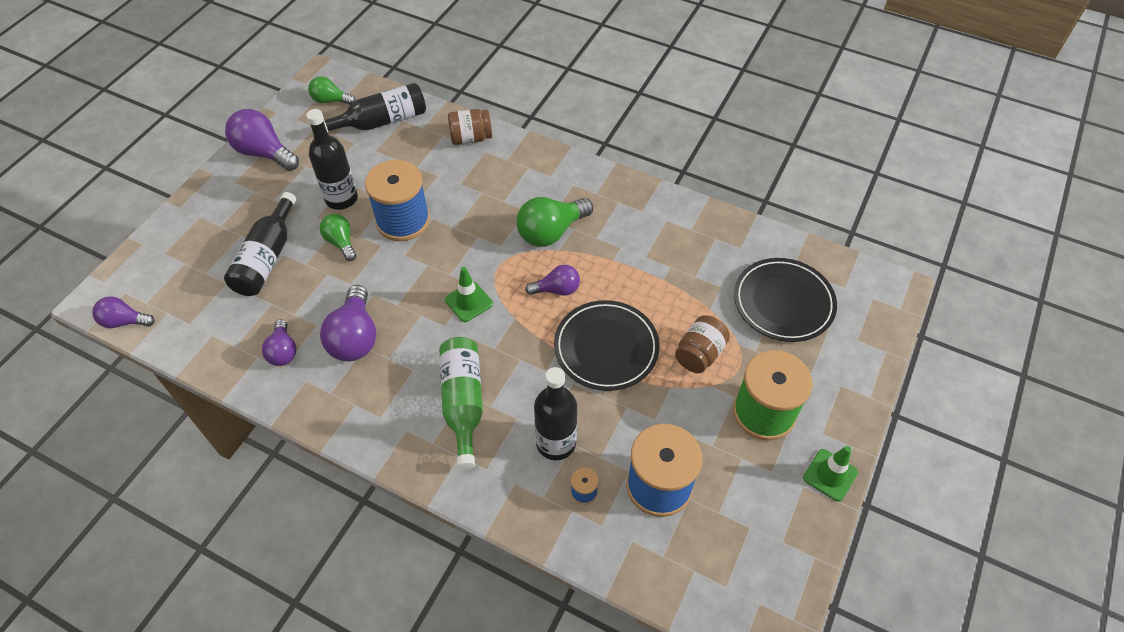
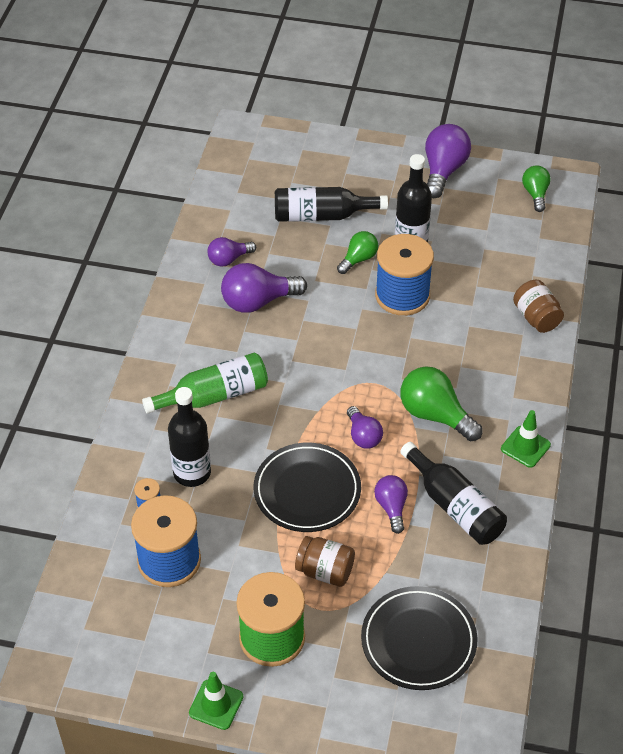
camera: 75 degrees right, 5 degrees down
(124, 321) = (226, 153): purple light bulb -> purple light bulb (391, 507)
(382, 121) = (526, 241): black bottle -> black bottle (455, 506)
(468, 302) = (324, 371): green traffic cone -> green traffic cone (525, 447)

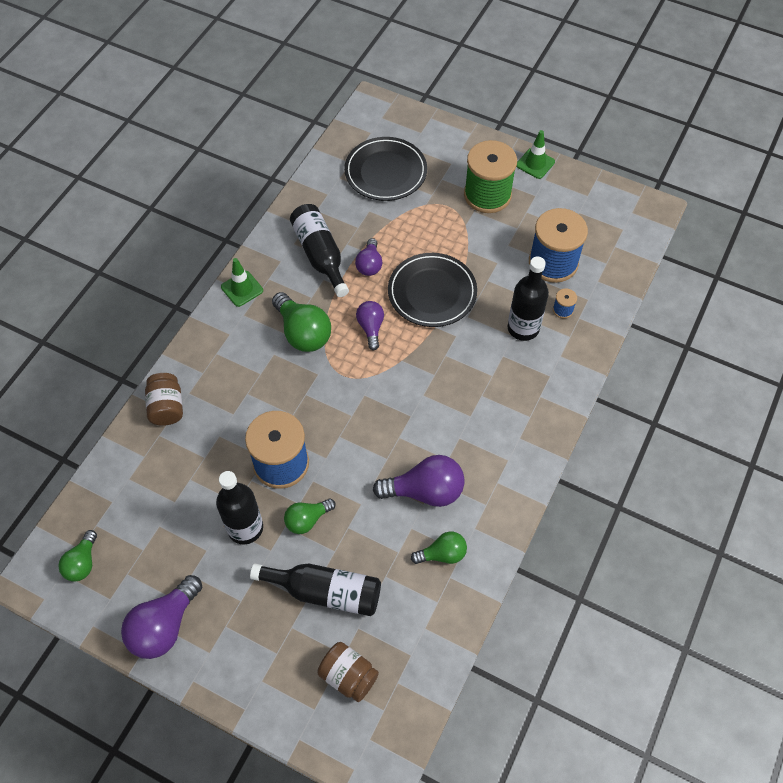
camera: 165 degrees left, 10 degrees up
(214, 395) = (490, 396): green bottle -> none
(229, 259) = (442, 554): purple light bulb -> green light bulb
(325, 571) = (436, 230): brown jar -> brown jar (348, 676)

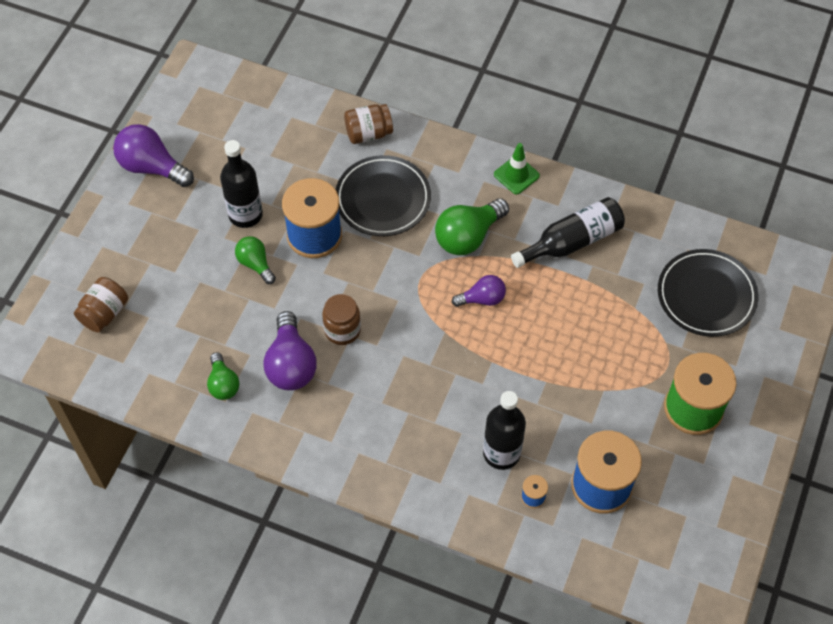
camera: 85 degrees right, 0 degrees up
(82, 563) = (209, 98): green light bulb -> none
(325, 592) = (183, 287): black bottle -> none
(369, 265) = (567, 290): purple light bulb -> none
(392, 444) = (342, 330): none -> brown jar
(432, 292) = (538, 356): black plate -> black plate (383, 199)
(535, 163) = (757, 462): green traffic cone -> none

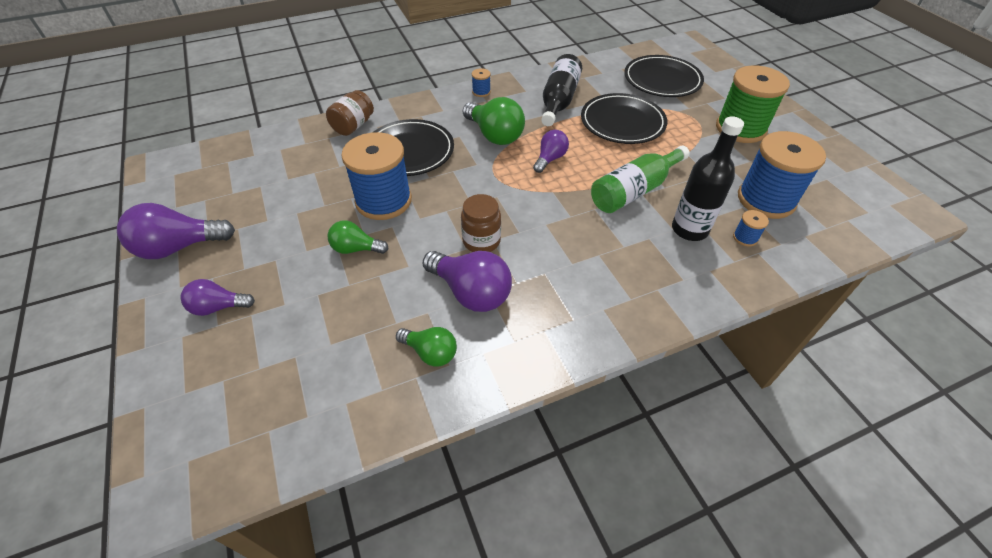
camera: 45 degrees left, 10 degrees down
(104, 313) = (240, 389): brown jar -> none
(137, 241) = (218, 307): none -> purple light bulb
(245, 214) = (308, 224): black bottle -> none
(468, 236) = (494, 135): green light bulb -> green light bulb turned 45 degrees counterclockwise
(508, 385) = (634, 191): none -> green bottle
(516, 175) = (481, 92): green traffic cone -> blue spool
(595, 312) = (622, 122): none -> black plate

